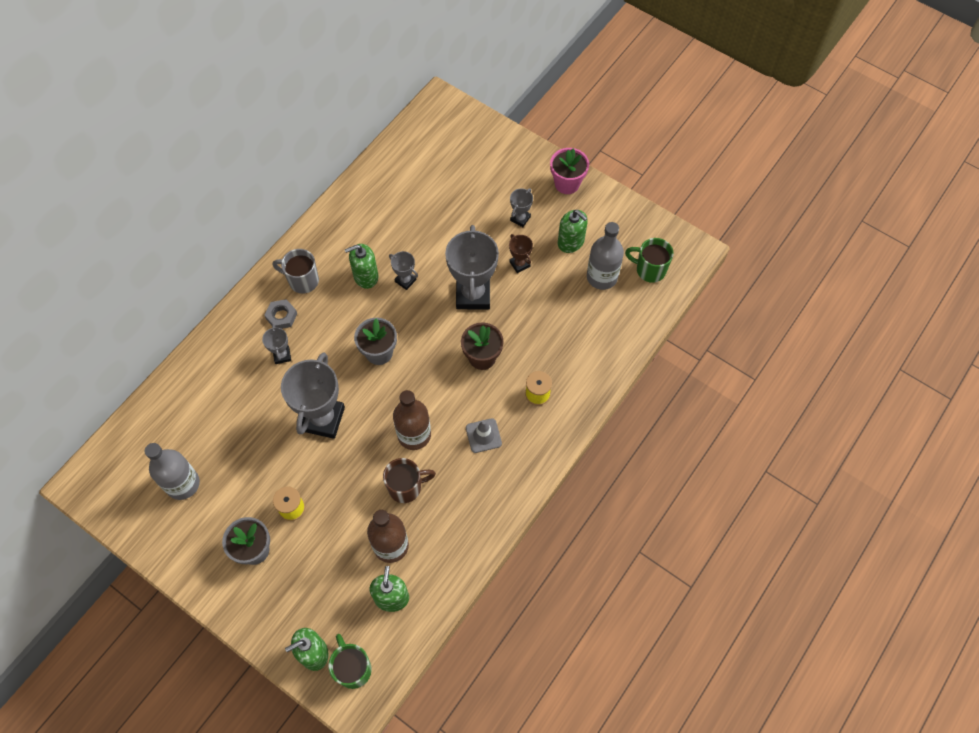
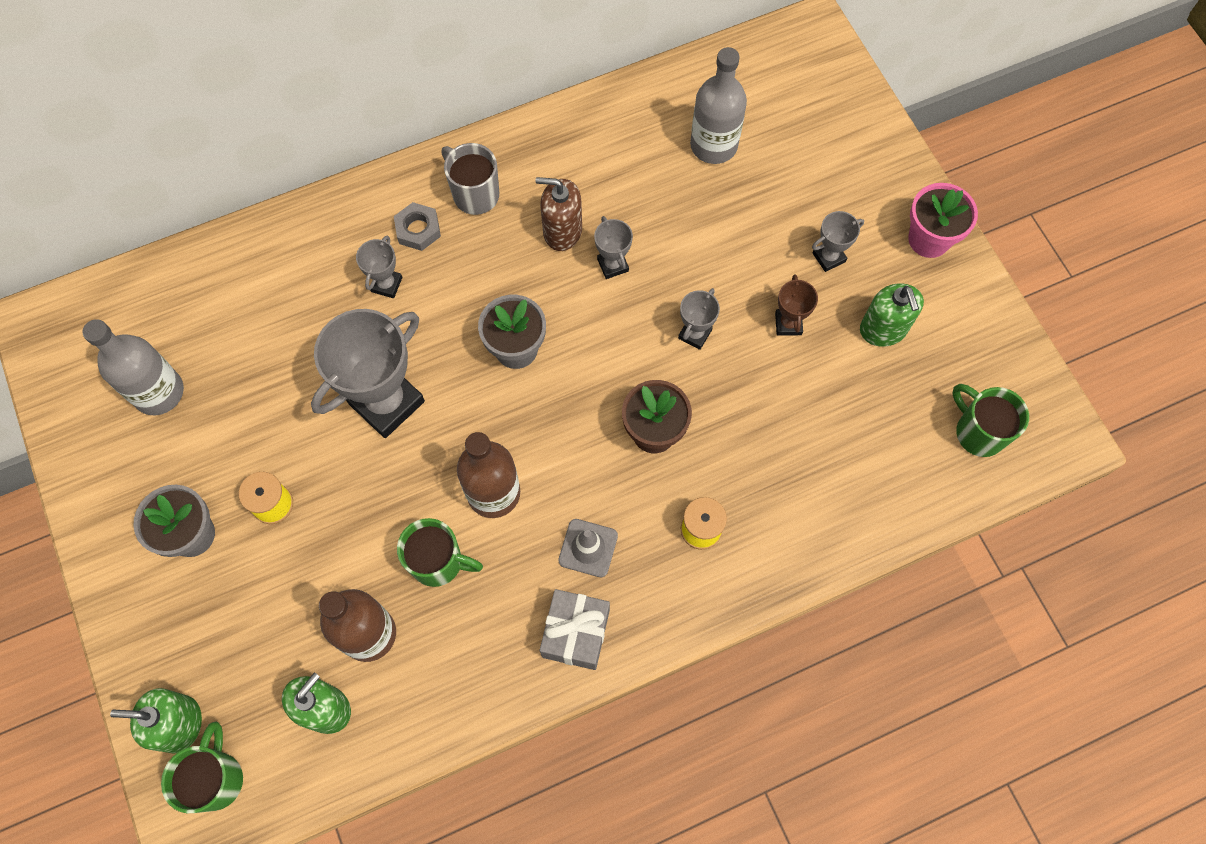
camera: 30 degrees right, 5 degrees up
(365, 276) = (562, 231): green soap dispenser -> brown soap dispenser
(406, 487) = (438, 562): brown mug -> green mug
(473, 294) = (694, 334): grey trophy -> grey trophy, size x0.47
(504, 483) = (576, 633): none -> grey gift
(602, 277) = (899, 405): grey bottle -> grey bottle (713, 145)

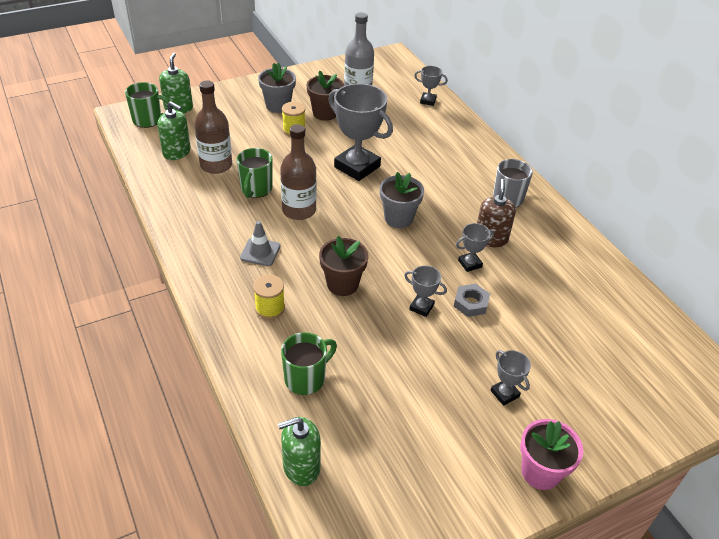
camera: 85 degrees right, 25 degrees down
(225, 451) = (325, 113): none -> brown flower pot
(386, 284) = (435, 164): grey trophy -> grey trophy (428, 101)
(418, 229) = (476, 175): grey nut -> grey nut (471, 303)
(576, 633) = (204, 247): grey gift -> none
(713, 145) = (589, 321): grey bottle -> none
(788, 324) = (438, 364): brown trophy -> none
(883, 329) = (443, 430): green soap dispenser -> green soap dispenser (301, 467)
(978, 432) = (351, 499): green mug -> green mug (306, 378)

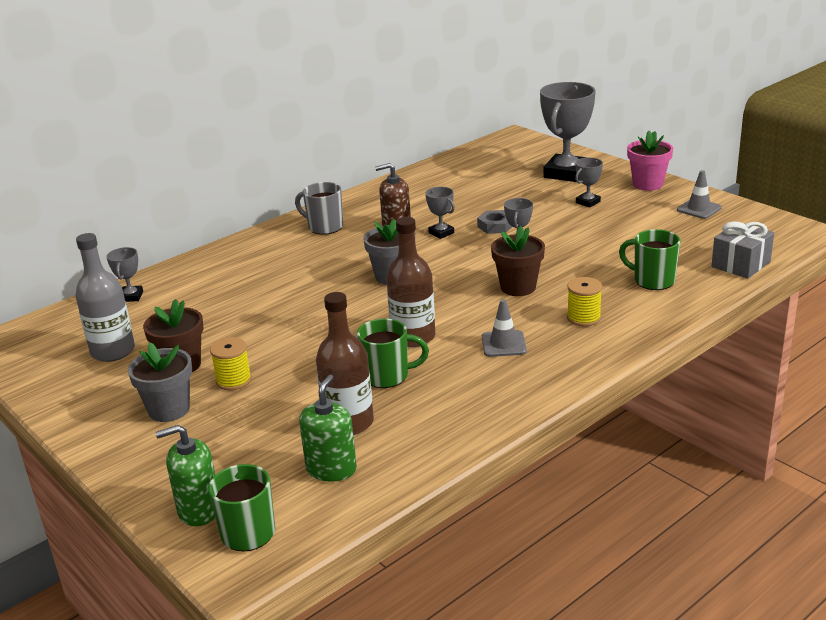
camera: 100 degrees left, 15 degrees down
(301, 467) = (741, 264): green soap dispenser -> grey gift
(357, 166) = (304, 317): grey trophy -> grey trophy (566, 173)
(451, 493) = (699, 209): none -> grey traffic cone

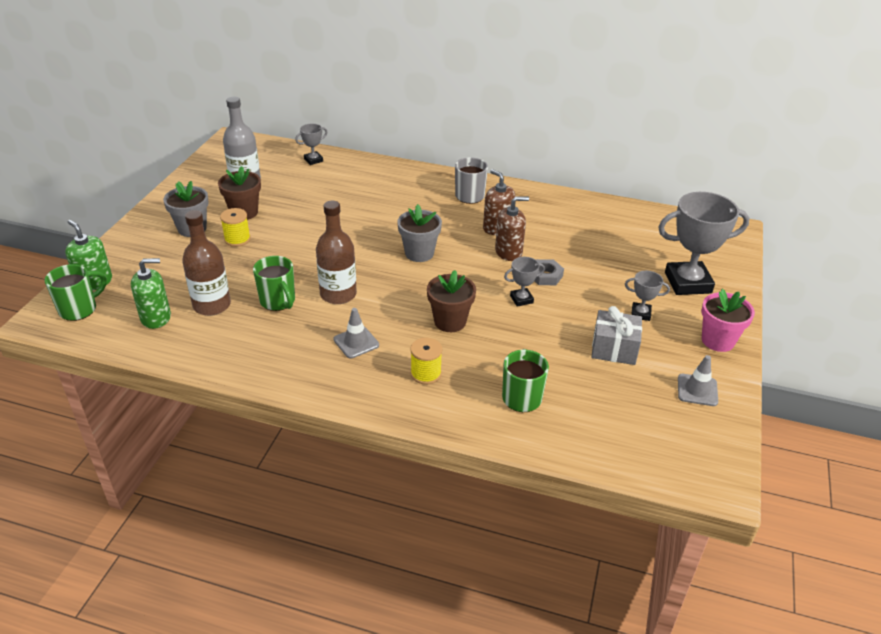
camera: 55 degrees right, 10 degrees up
(441, 233) = (508, 252): grey trophy -> brown soap dispenser
(741, 264) = (602, 450): grey gift -> grey gift (614, 349)

